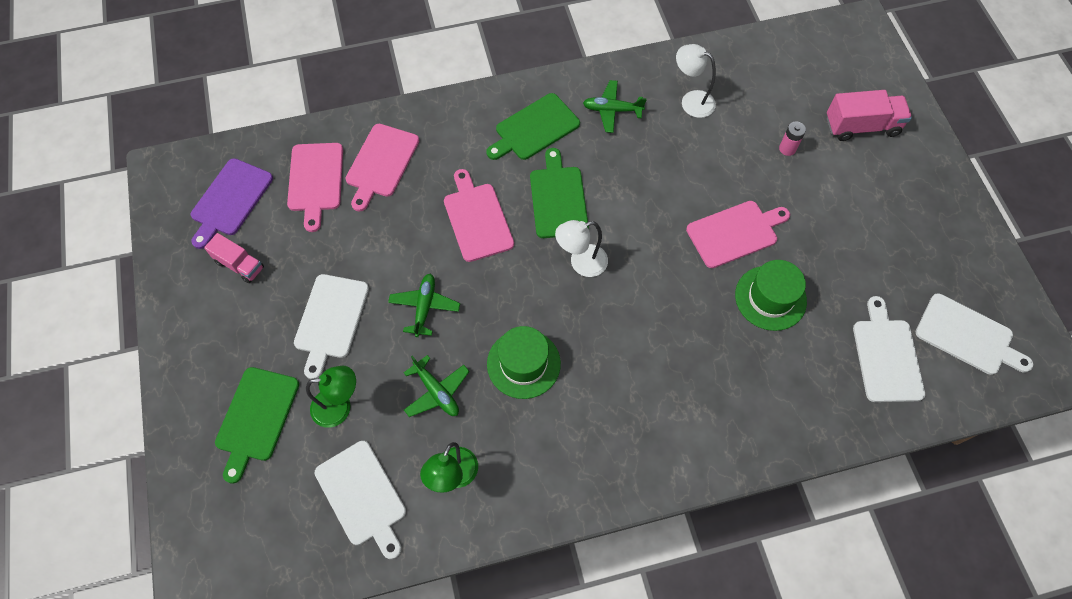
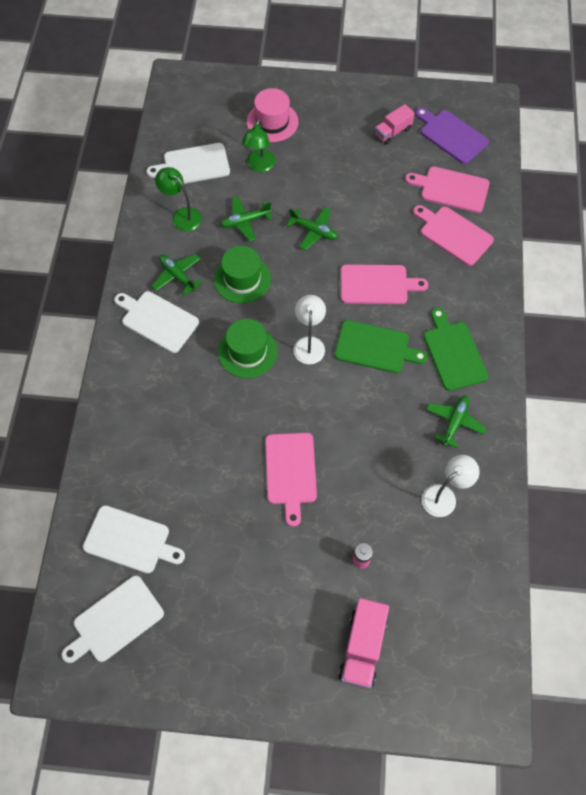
camera: 110 degrees right, 0 degrees up
(256, 418) = (272, 122): green cutting board -> pink hat
(331, 320) = (327, 174): white cutting board -> white cutting board (157, 320)
(548, 442) = (177, 276): none -> green plane
(770, 298) = (220, 473): green hat -> green hat (247, 351)

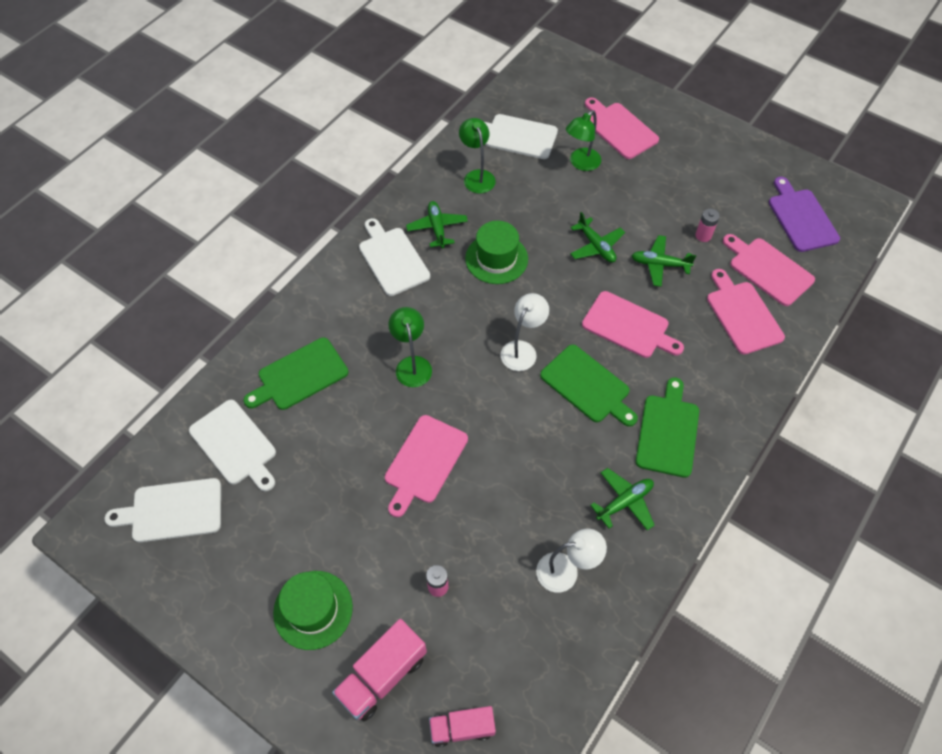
camera: 30 degrees right, 5 degrees down
(145, 456) = (299, 375): none -> green cutting board
(231, 400) = (412, 364): none -> green lamp
(245, 221) = (534, 208): green plane -> green plane (659, 264)
(247, 351) = (457, 327): green hat -> green hat (313, 609)
(272, 122) = (619, 129): pink hat -> pink cutting board
(389, 184) = (703, 235): none -> pink battery
(393, 132) = (739, 188): pink truck -> pink truck (462, 728)

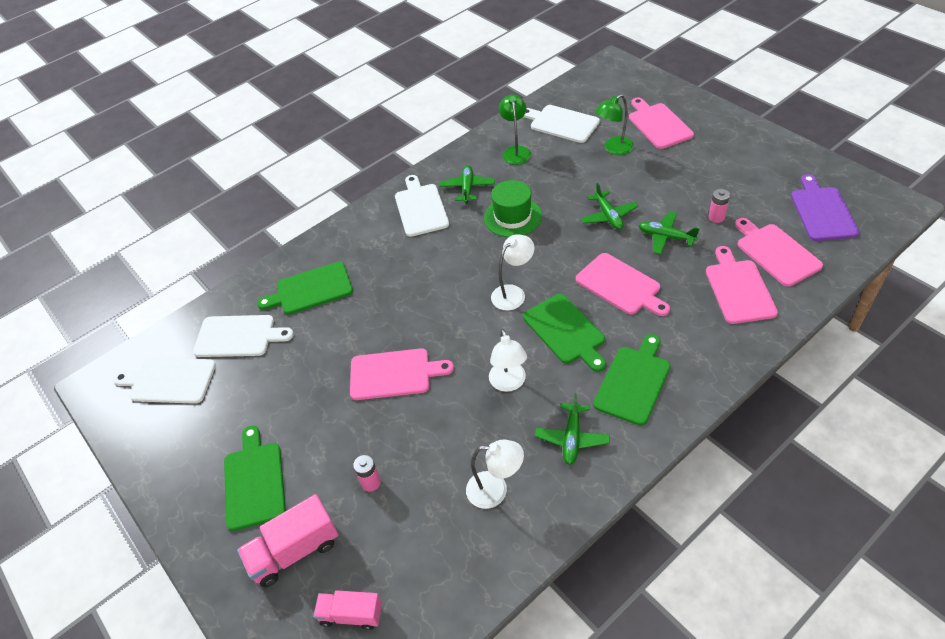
camera: 20 degrees right, 10 degrees down
(235, 444) = (238, 336): white cutting board -> white cutting board turned 60 degrees counterclockwise
(313, 609) = (254, 481): green hat -> green cutting board
(412, 364) = (409, 293): green lamp -> none
(424, 462) = (394, 374): pink cutting board -> pink cutting board turned 135 degrees counterclockwise
(546, 453) = (509, 383): none -> white lamp
(624, 502) = (572, 438): green plane -> green plane turned 120 degrees clockwise

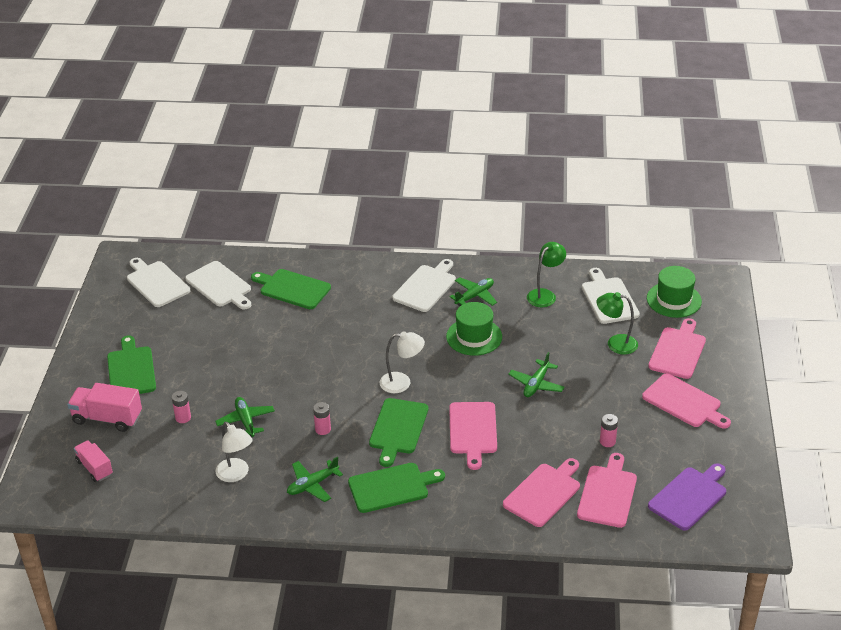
camera: 40 degrees right, 10 degrees down
(254, 481) = (131, 370): green cutting board -> green cutting board turned 45 degrees counterclockwise
(394, 374) = (270, 373): pink cutting board -> pink cutting board (684, 402)
(509, 383) = (323, 429): white lamp -> pink battery
(603, 95) = (674, 300): none -> green hat
(666, 237) = (551, 426): green plane -> green plane (246, 421)

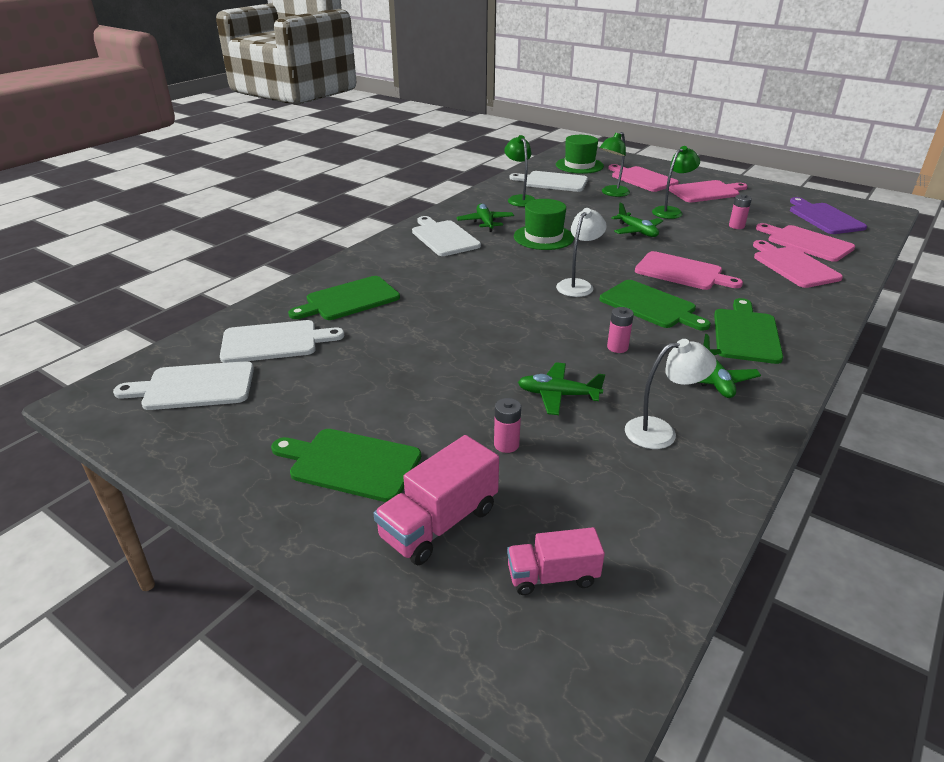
camera: 60 degrees left, 5 degrees down
(605, 392) = (671, 211): none -> green lamp

